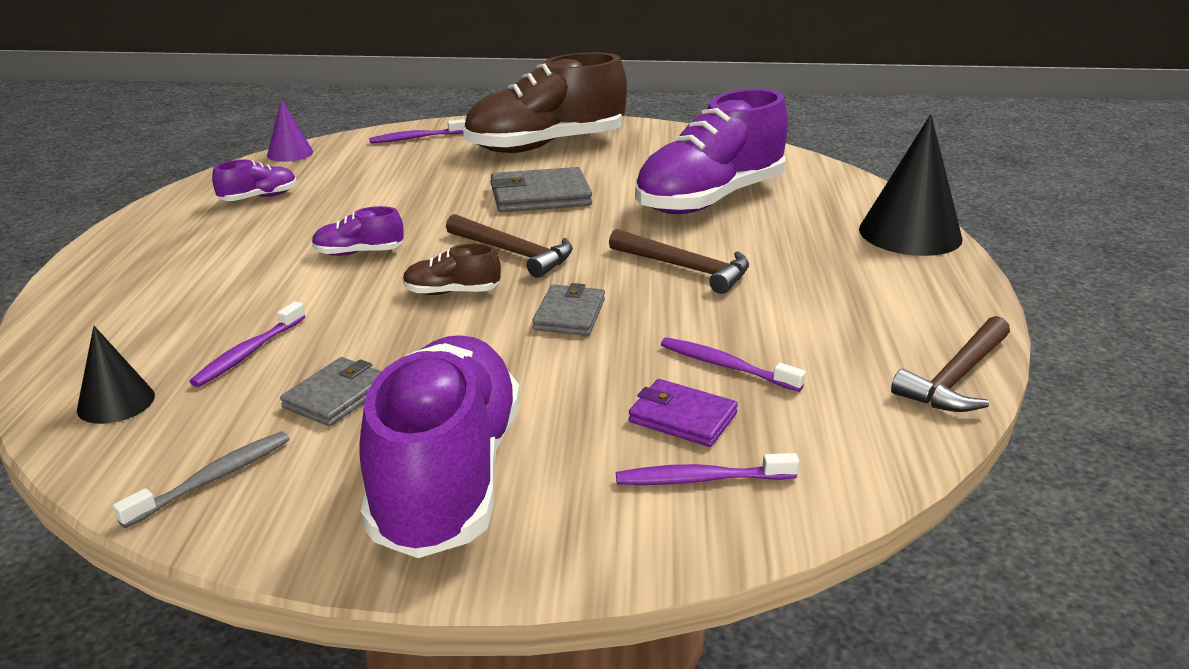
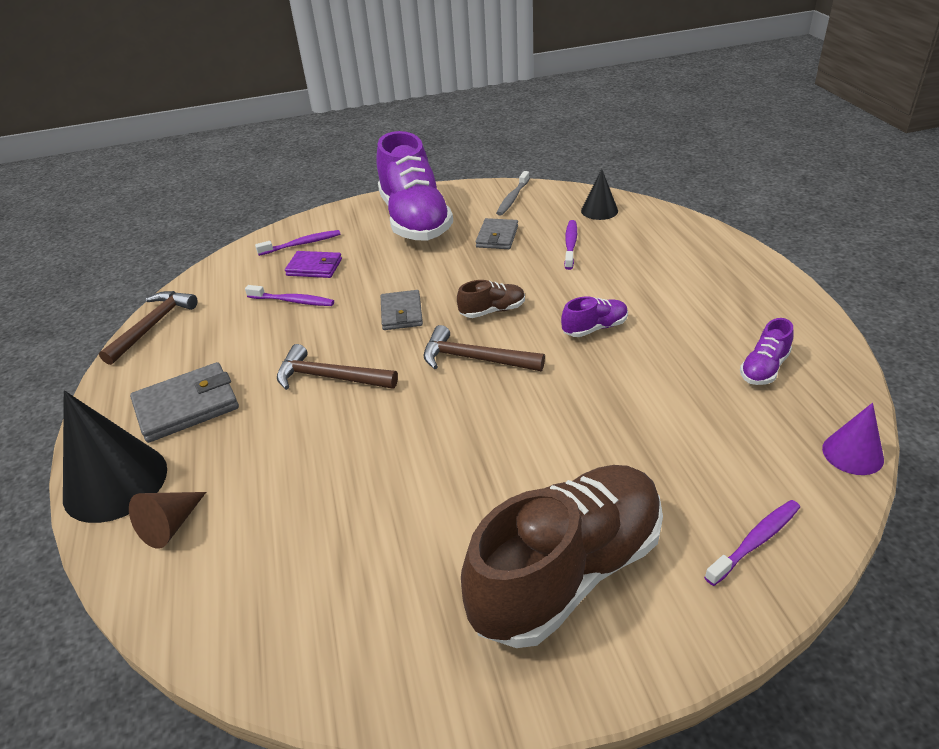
camera: 165 degrees right, 10 degrees up
(540, 196) = (502, 446): grey wallet -> grey wallet (186, 406)
(710, 199) = (320, 491): purple shoe -> none
(841, 203) = (171, 525): none -> brown cone

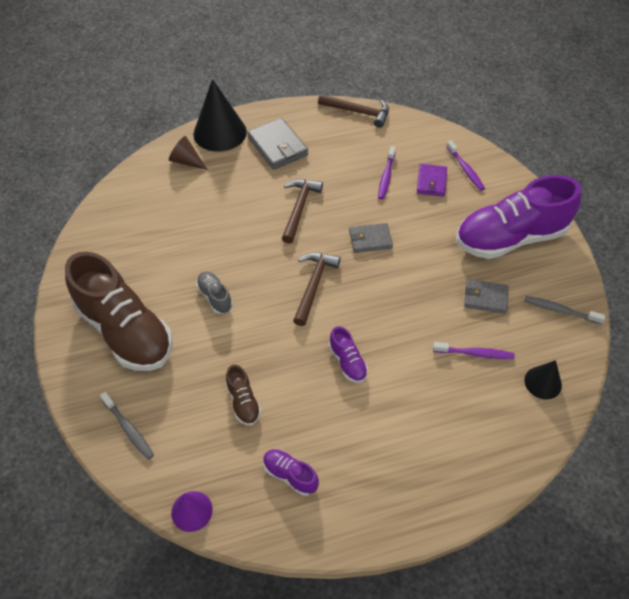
camera: 85 degrees right, 15 degrees up
(492, 311) = (372, 295): brown shoe -> brown shoe (243, 402)
(494, 459) = (215, 297): none -> grey shoe
(755, 542) = (128, 429): purple toothbrush -> grey toothbrush

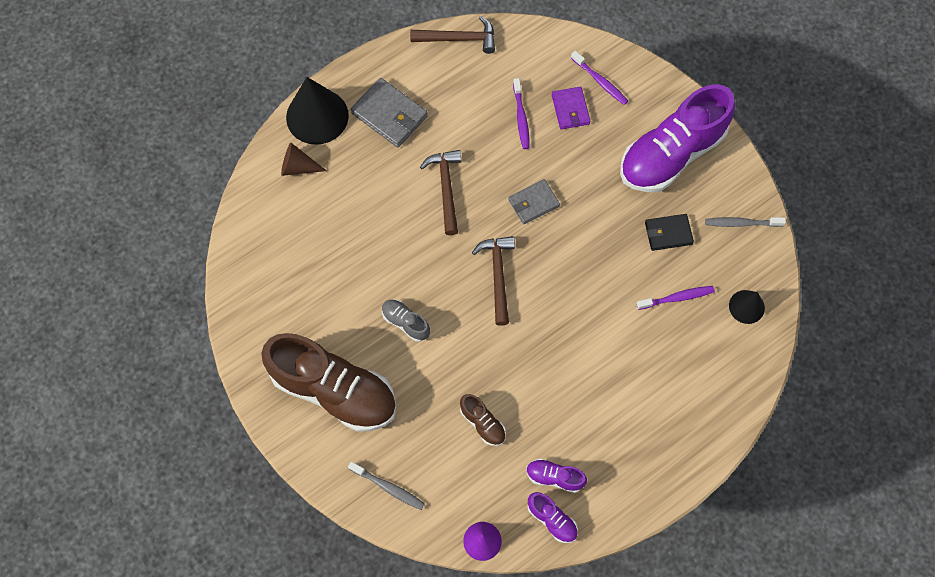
camera: 20 degrees left, 15 degrees up
(347, 362) = (563, 348): purple shoe -> purple shoe (552, 519)
(485, 298) = (668, 233): grey wallet -> black wallet

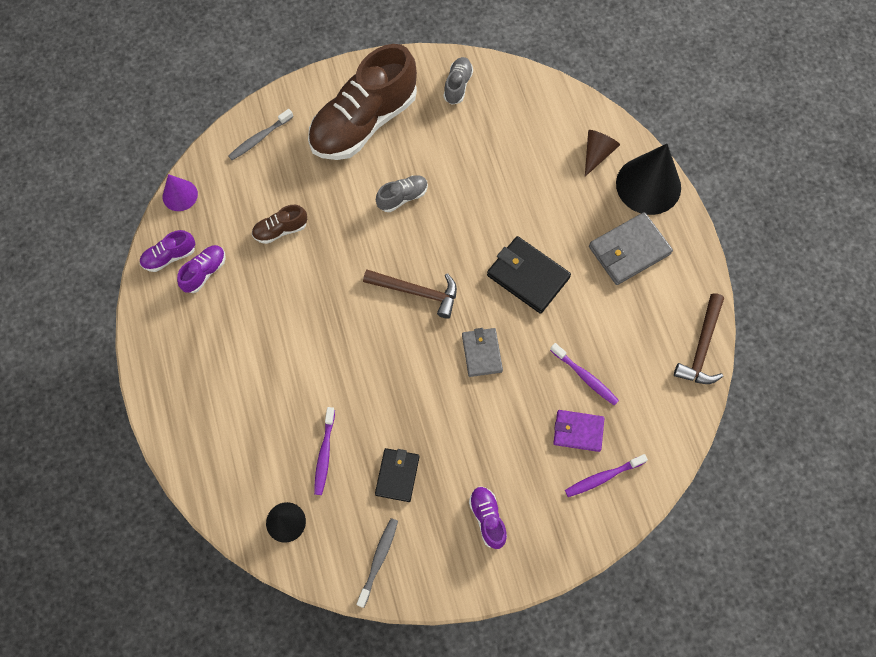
camera: 110 degrees right, 0 degrees up
(261, 315) = (458, 85): none -> grey shoe
(446, 188) = (528, 276): brown hammer -> black wallet
(521, 117) = (585, 377): purple toothbrush -> purple toothbrush turned 150 degrees counterclockwise
(671, 154) = (487, 518): purple shoe -> purple shoe, size x0.42

